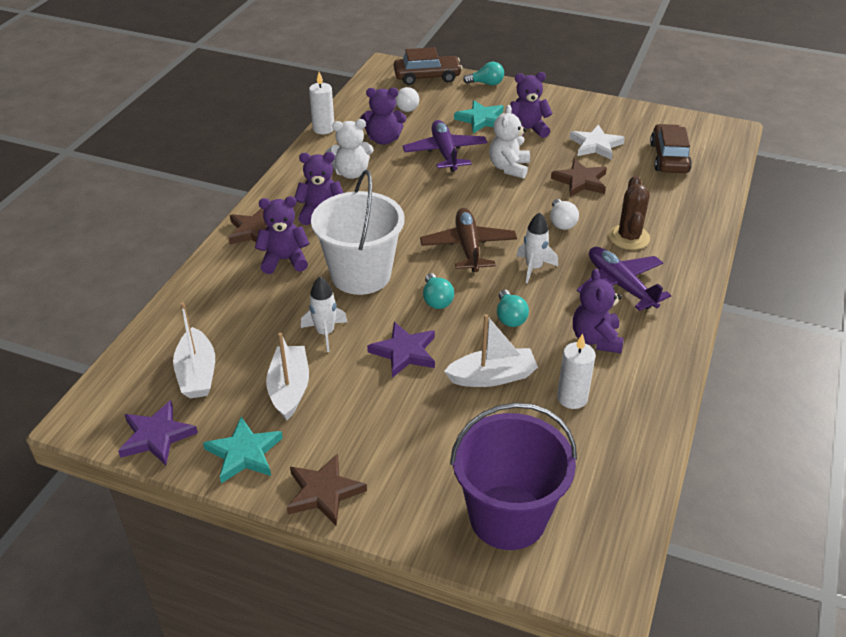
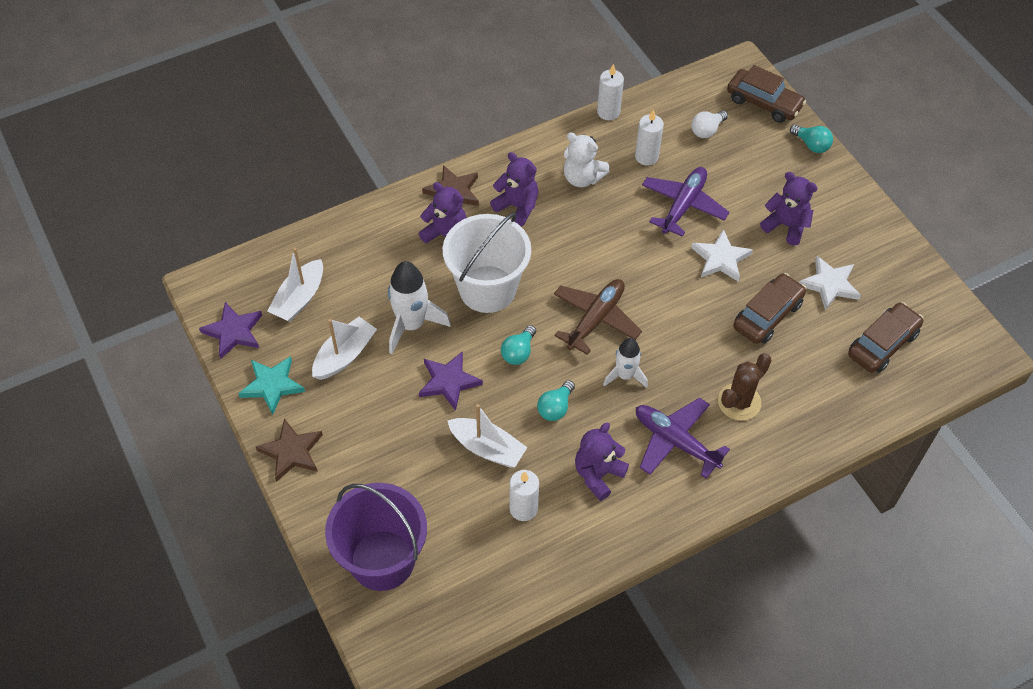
camera: 40 degrees right, 15 degrees up
(325, 333) = (411, 325): white rocket -> white rocket, size x1.59
(383, 139) = (646, 156): purple teddy bear -> white candle
(481, 119) = (757, 187): turquoise star -> none
(509, 168) = (720, 259): white teddy bear -> white star
(561, 222) = (699, 347): white light bulb -> none
(580, 181) = (767, 315): brown star -> brown car
(620, 285) = (675, 441): purple plane -> purple plane turned 60 degrees counterclockwise

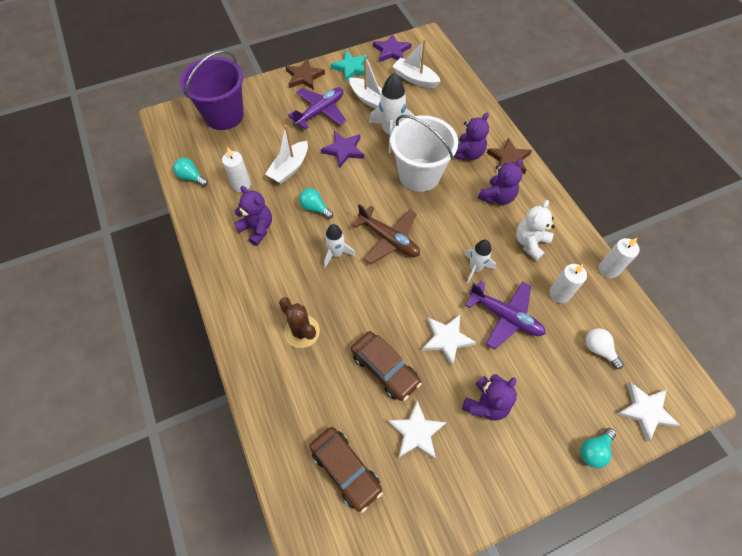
camera: 95 degrees right, 5 degrees up
(518, 352) = (363, 189): turquoise light bulb -> turquoise light bulb (191, 177)
(625, 231) = (475, 268): none -> white rocket
(675, 441) = (274, 280): purple plane -> purple plane (320, 112)
(764, 103) = (645, 411): brown car -> white star

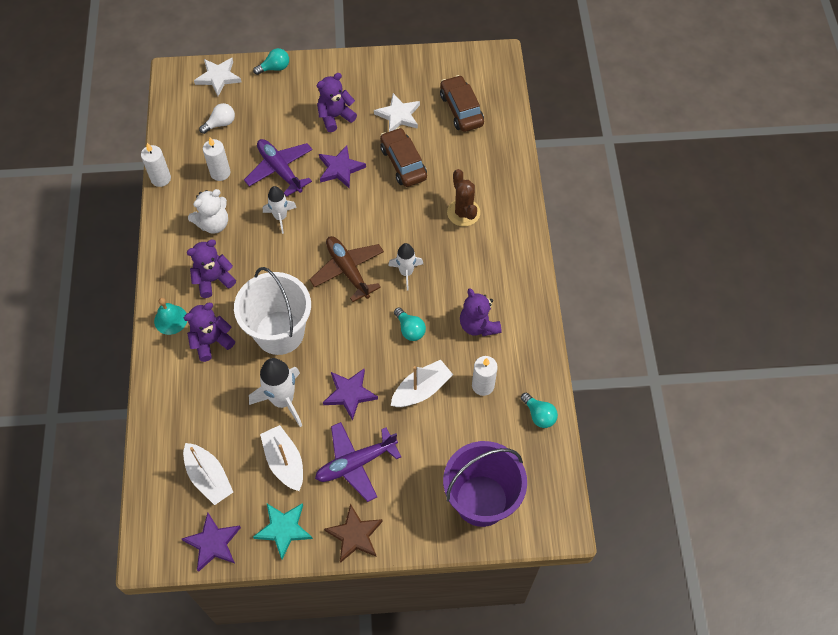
camera: 160 degrees left, 0 degrees up
(446, 339) = (340, 169): white star -> purple star
(509, 159) = (170, 319): brown star -> turquoise bell
(599, 349) = (220, 124): white light bulb -> white light bulb turned 105 degrees counterclockwise

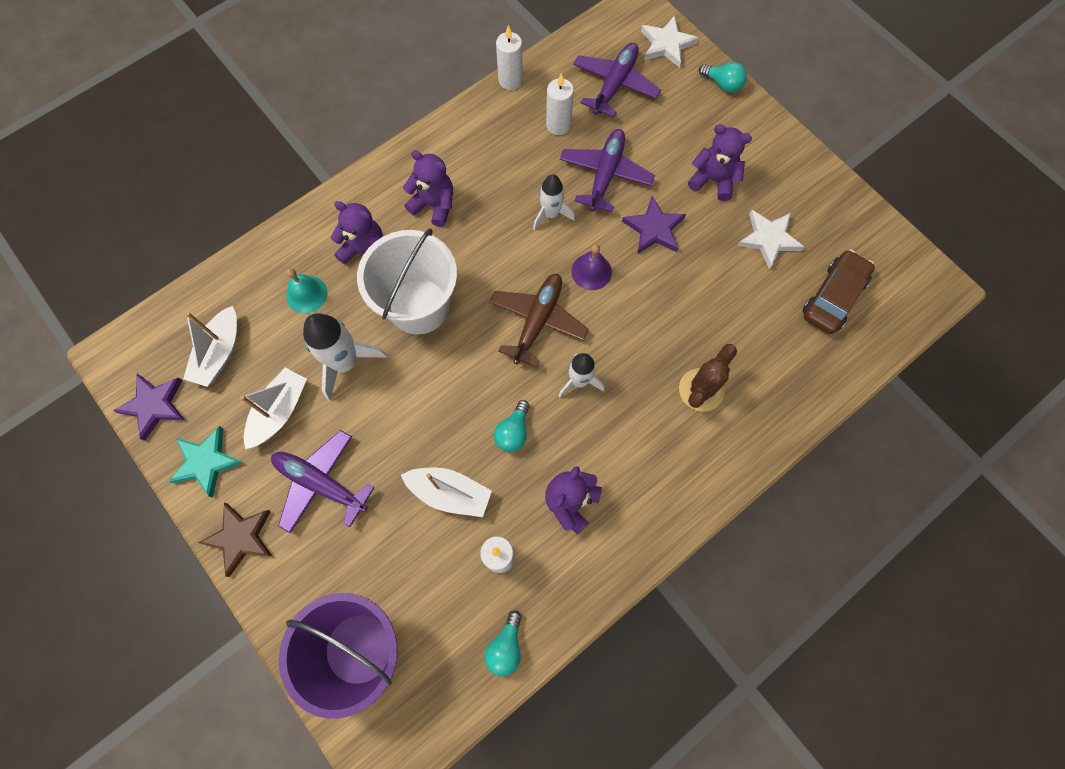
camera: 55 degrees right, 10 degrees up
(170, 319) = (364, 199): turquoise bell -> turquoise bell (306, 294)
(213, 224) = (496, 160): white teddy bear -> none
(220, 124) = (614, 85): white light bulb -> purple plane
(339, 220) = (591, 271): none -> purple bell
(349, 394) = (396, 422): purple star -> none
(403, 163) = (712, 285): brown car -> none

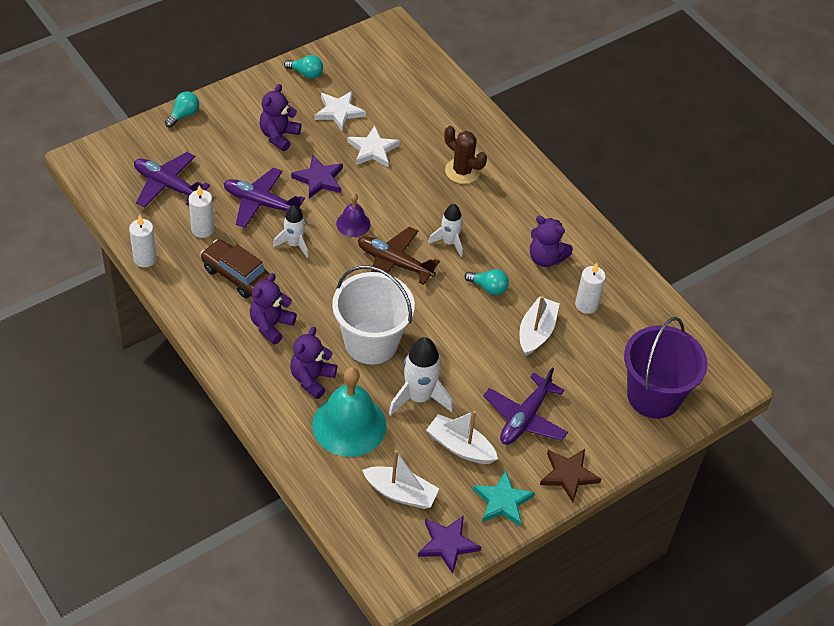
camera: 90 degrees left, 20 degrees down
(306, 294) = (349, 425): turquoise bell -> turquoise bell, size x1.96
(505, 646) = (650, 307): turquoise light bulb -> turquoise light bulb (306, 73)
(666, 44) = (132, 145): white star -> white star (373, 150)
(833, 297) = (394, 85): brown car -> brown car (237, 275)

